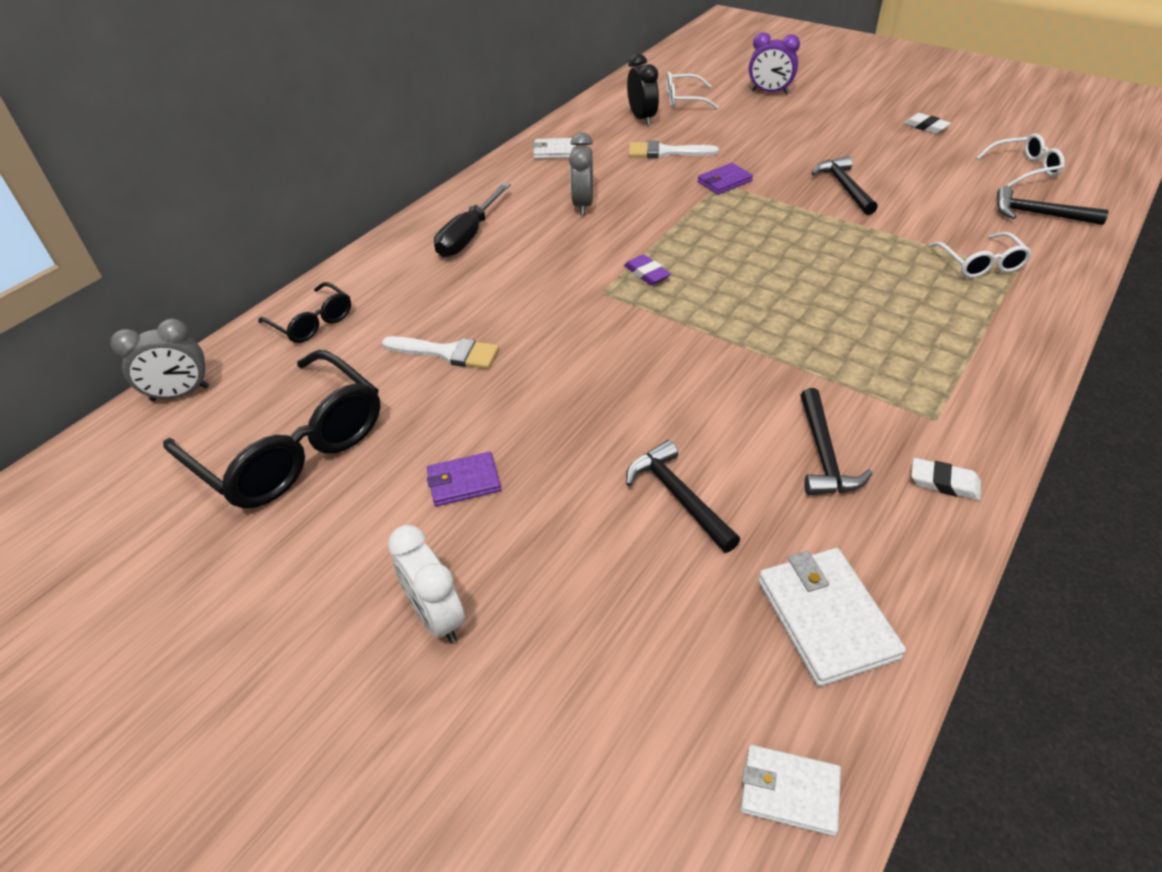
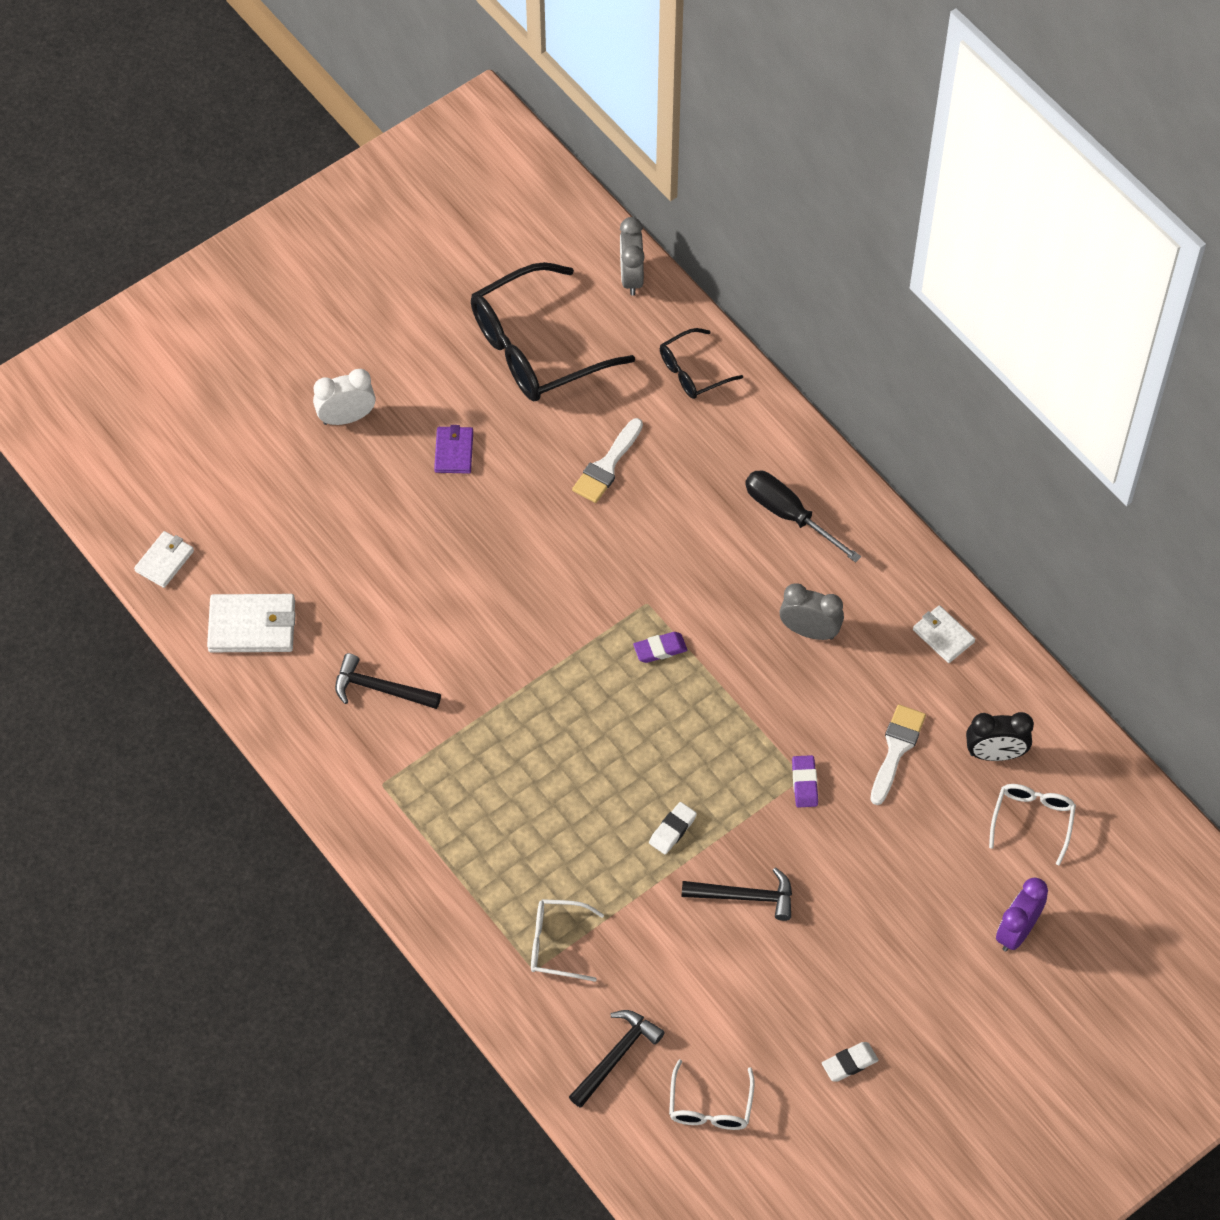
camera: 105 degrees right, 15 degrees up
(555, 151) = (943, 636): white wallet -> white wallet turned 60 degrees counterclockwise
(678, 496) = (382, 580): black hammer -> none
(724, 181) = (804, 783): purple wallet -> purple eraser
(944, 483) = (321, 753): white eraser -> white eraser (672, 830)

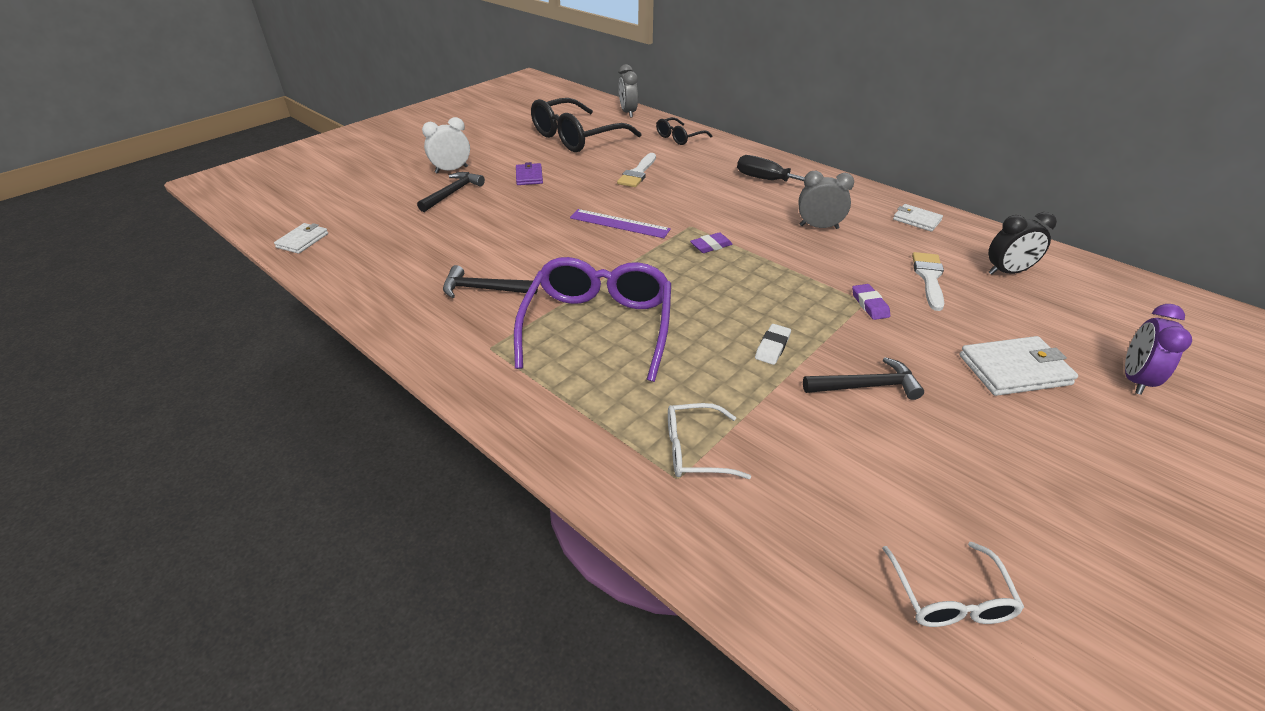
camera: 10 degrees left, 20 degrees down
(252, 626) = (372, 266): white wallet -> white wallet (1014, 370)
(499, 769) = (598, 325): none -> purple glasses
(557, 584) = (619, 223): none -> purple ruler
(616, 1056) = (806, 555): black hammer -> black hammer (453, 193)
(849, 1063) = (1075, 520): white eraser -> none
(1032, 820) = (1073, 305): white glasses -> none

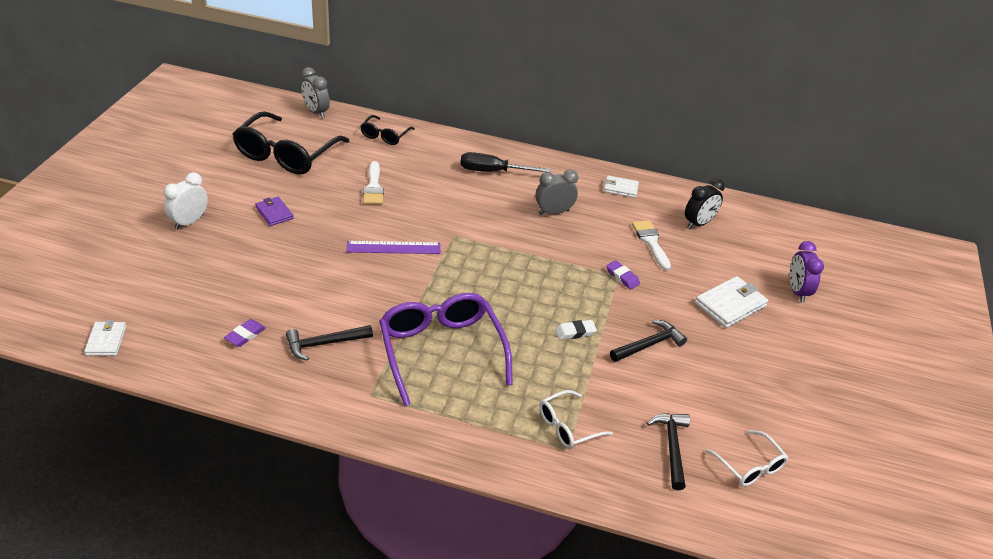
camera: 30 degrees left, 0 degrees up
(453, 193) = (213, 249): black hammer -> black hammer (672, 447)
(711, 246) = (482, 252): purple eraser -> purple eraser (245, 335)
(772, 347) = (575, 332): white eraser -> white eraser turned 75 degrees clockwise

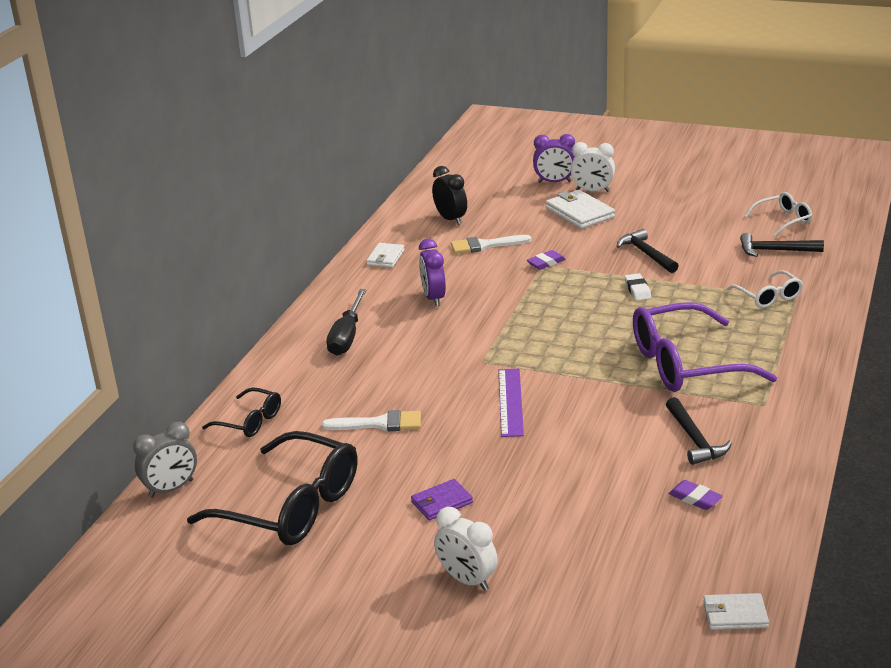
camera: 80 degrees left, 10 degrees down
(553, 212) = (433, 298): grey clock -> purple clock
(784, 317) = (592, 191): none -> white clock

